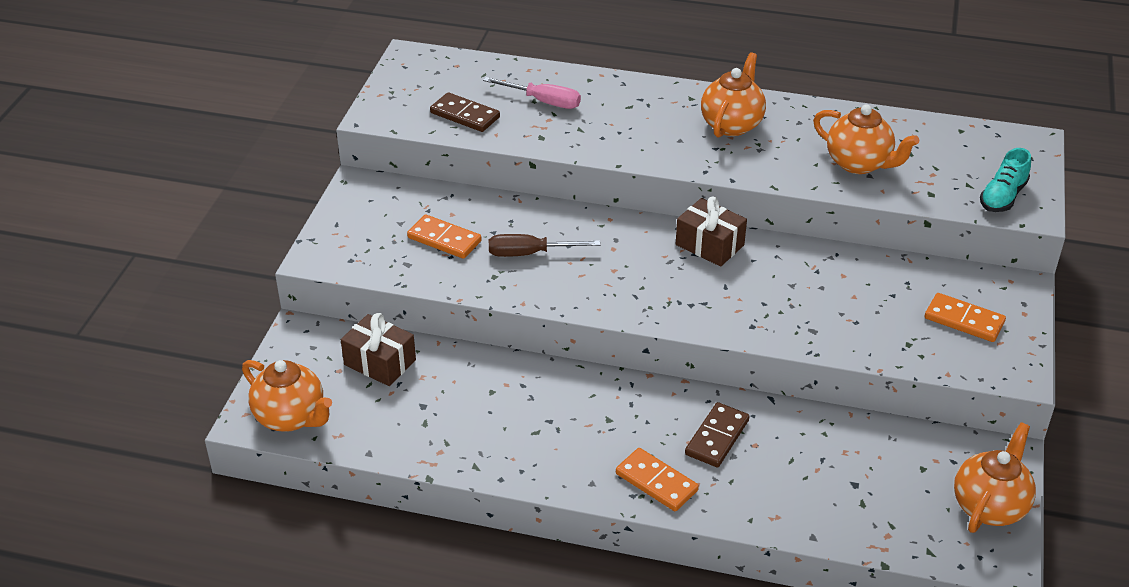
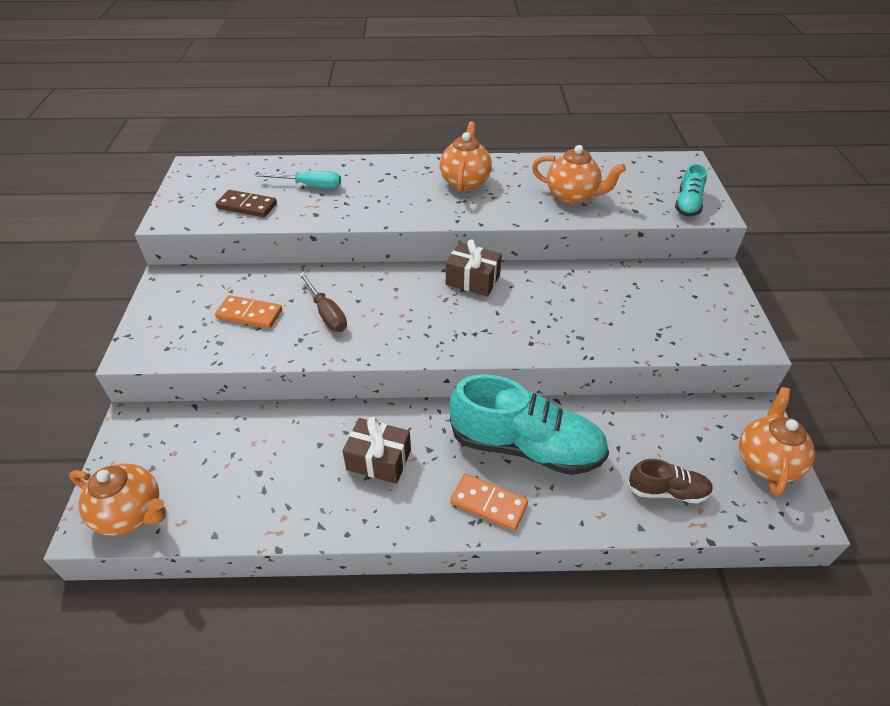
camera: 15 degrees left, 5 degrees up
(380, 362) = (211, 437): brown gift -> brown gift (379, 460)
(529, 253) = (327, 313): brown screwdriver -> brown screwdriver turned 105 degrees counterclockwise
(543, 101) = (310, 186): pink screwdriver -> turquoise screwdriver
(717, 437) = (526, 446): brown domino -> turquoise shoe
(859, 510) = (667, 491): none -> brown shoe
(964, 320) = (690, 306): orange domino -> none

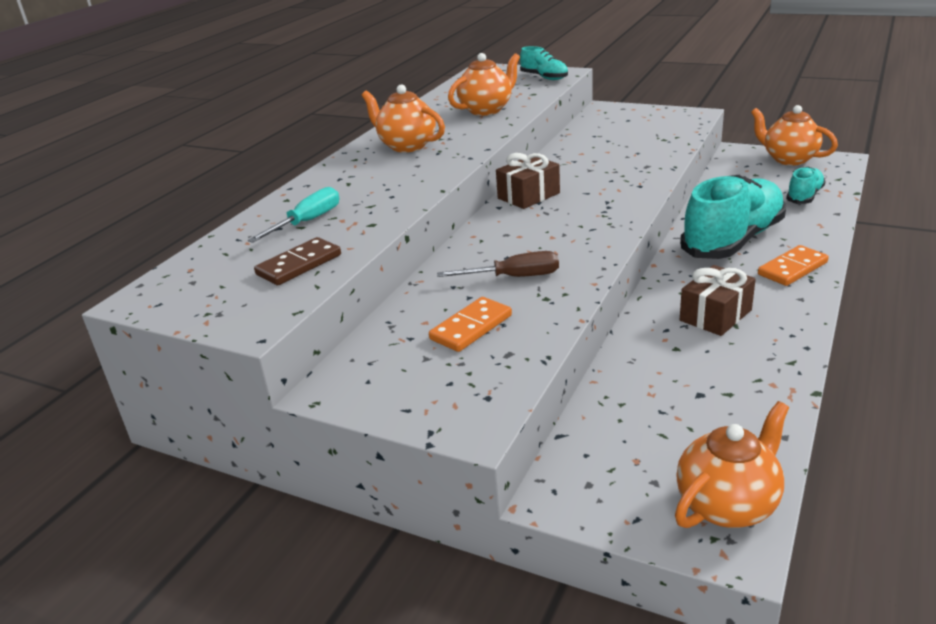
camera: 60 degrees left, 15 degrees down
(667, 491) = (804, 196): brown shoe -> turquoise shoe

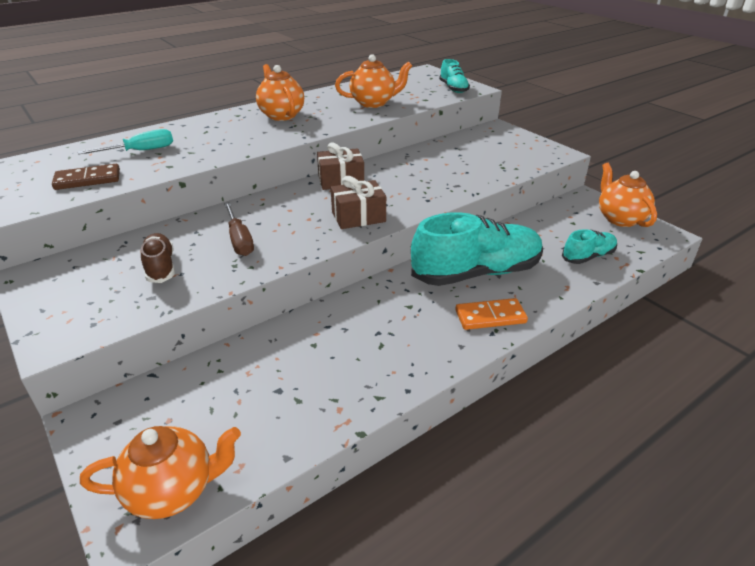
camera: 25 degrees right, 5 degrees up
(471, 327) = (160, 267): orange domino -> brown shoe
(514, 277) = (239, 240): brown screwdriver -> brown screwdriver turned 45 degrees clockwise
(715, 315) = (377, 330): brown gift -> brown gift (358, 217)

